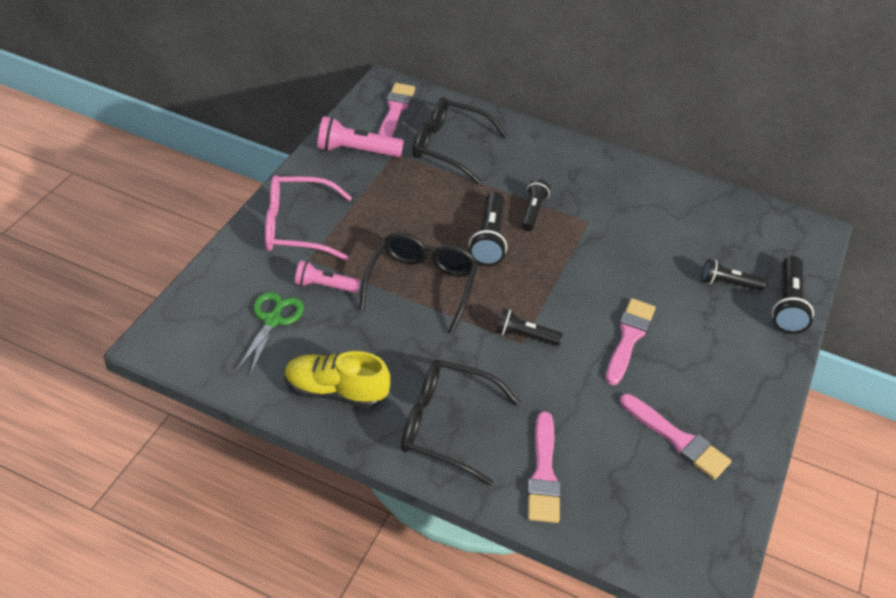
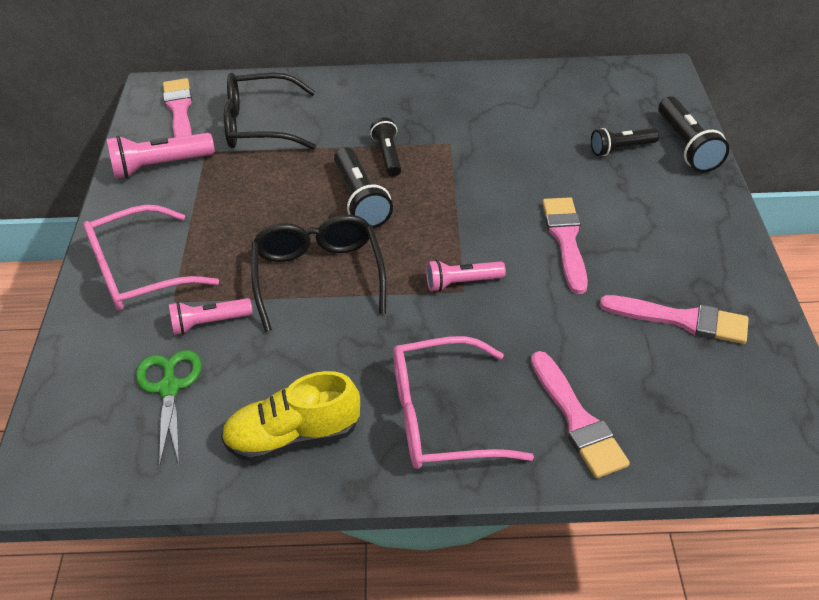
camera: 20 degrees left, 0 degrees up
(445, 426) = (441, 417): black glasses -> pink glasses
(525, 336) = (462, 282): black flashlight -> pink flashlight

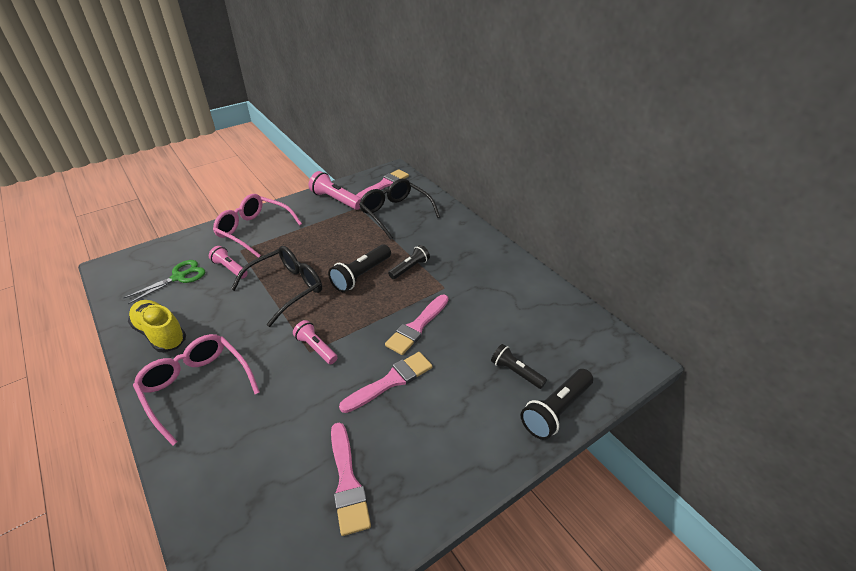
camera: 55 degrees right, 5 degrees down
(577, 419) = (219, 456): pink brush -> pink brush (417, 327)

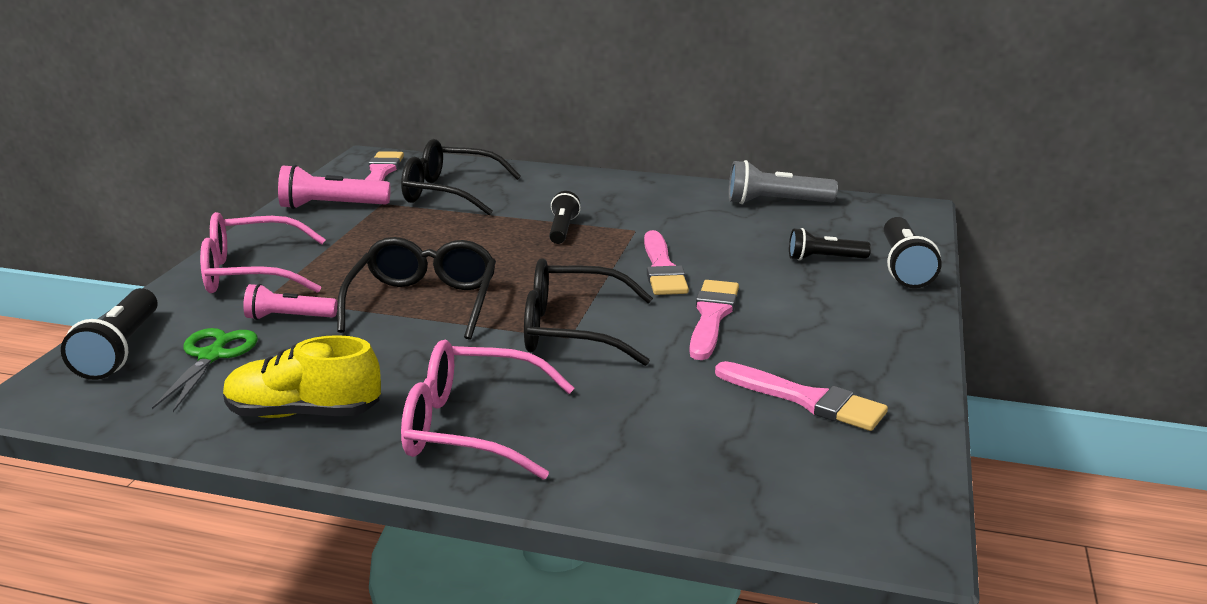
camera: 40 degrees left, 15 degrees down
(316, 348) = (571, 330): pink flashlight -> black glasses
(361, 275) = (510, 256): black flashlight -> black flashlight (120, 350)
(553, 306) = (776, 203): none -> grey flashlight

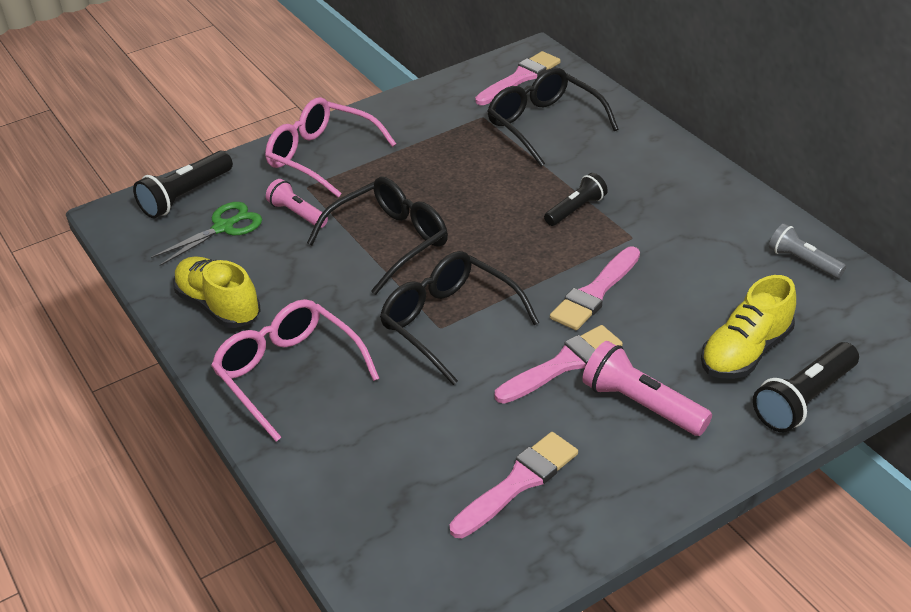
camera: 45 degrees right, 15 degrees up
(331, 206) = (444, 105): pink flashlight -> pink flashlight (642, 404)
(776, 203) = (803, 261): grey flashlight -> grey flashlight, size x0.66
(806, 399) = (518, 483): pink brush -> pink brush turned 120 degrees counterclockwise
(824, 259) = (746, 352): black flashlight -> yellow shoe

